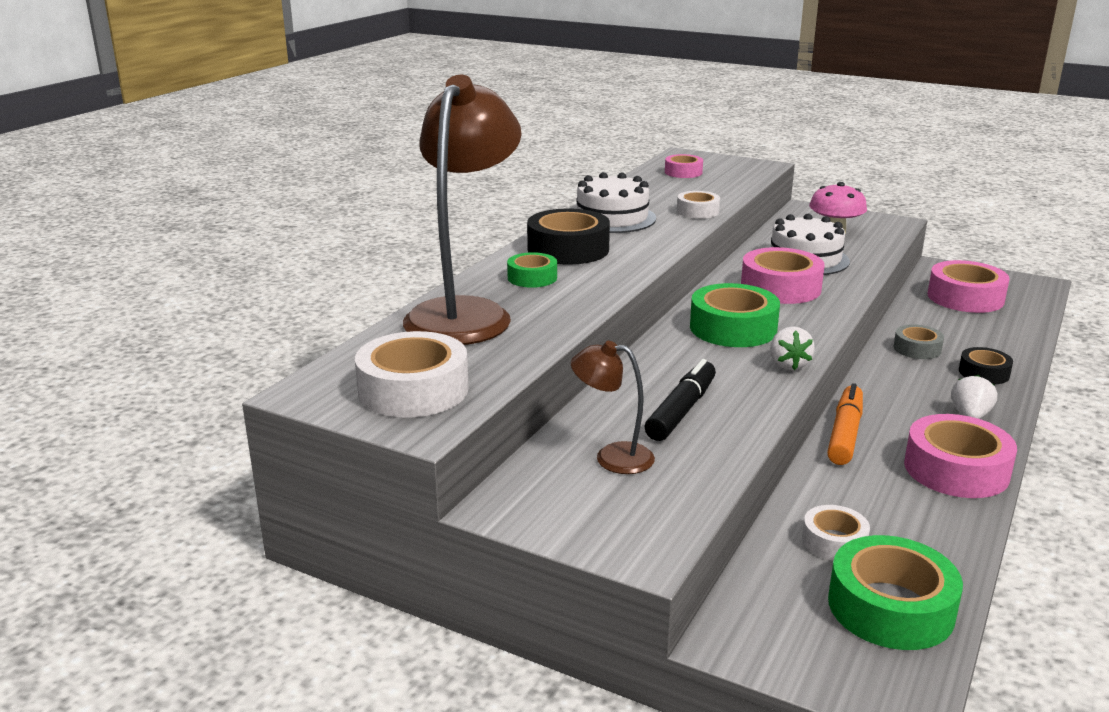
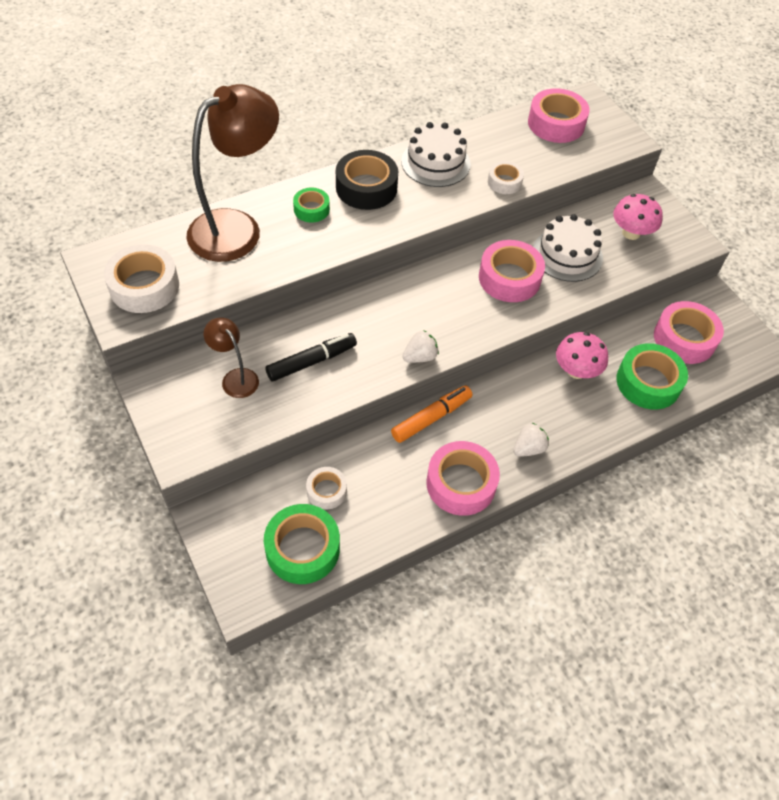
camera: 30 degrees right, 30 degrees up
(683, 172) = (556, 124): pink tape -> pink tape, size x1.76
(733, 328) = (428, 304): green tape -> green tape (648, 382)
(788, 365) = (420, 357): white strawberry -> white strawberry turned 150 degrees counterclockwise
(917, 349) = (576, 371): grey tape -> pink mushroom
(984, 373) = (591, 417): black tape -> none

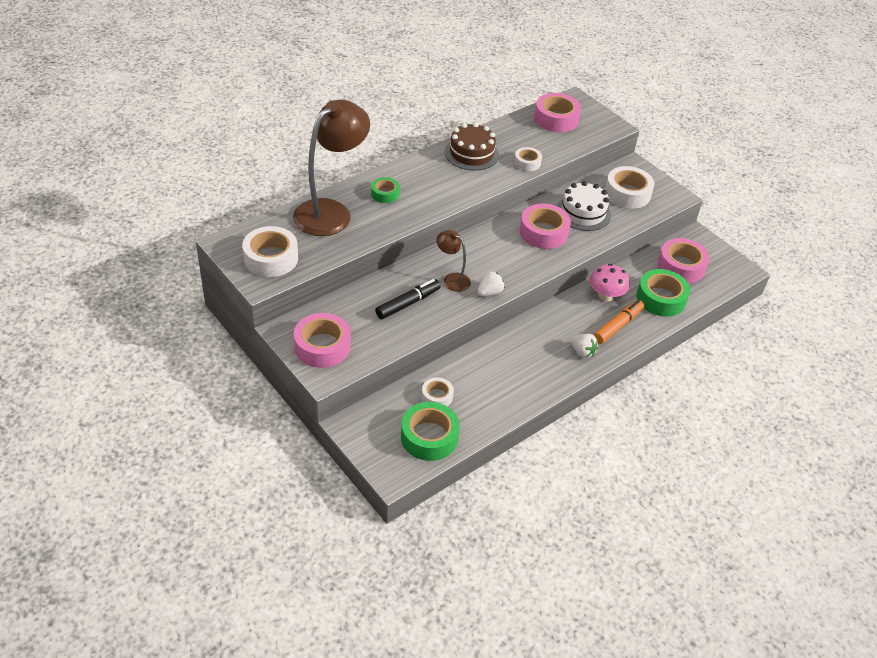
camera: 10 degrees left, 10 degrees down
(235, 378) = (352, 320): brown lamp -> brown lamp (452, 279)
(366, 188) = (423, 175): black tape -> none
(431, 418) = (504, 339): orange marker -> orange marker (618, 326)
(435, 163) = (471, 153): white cake -> brown cake
(461, 483) = (537, 381): pink tape -> pink tape (322, 346)
(528, 448) = (582, 352): white strawberry -> white strawberry turned 90 degrees clockwise
(631, 233) = (627, 193): pink mushroom -> white tape

